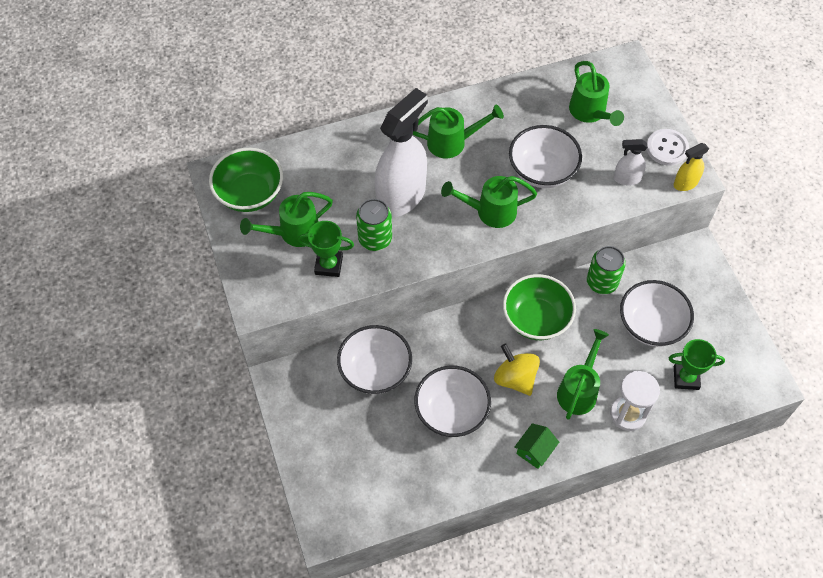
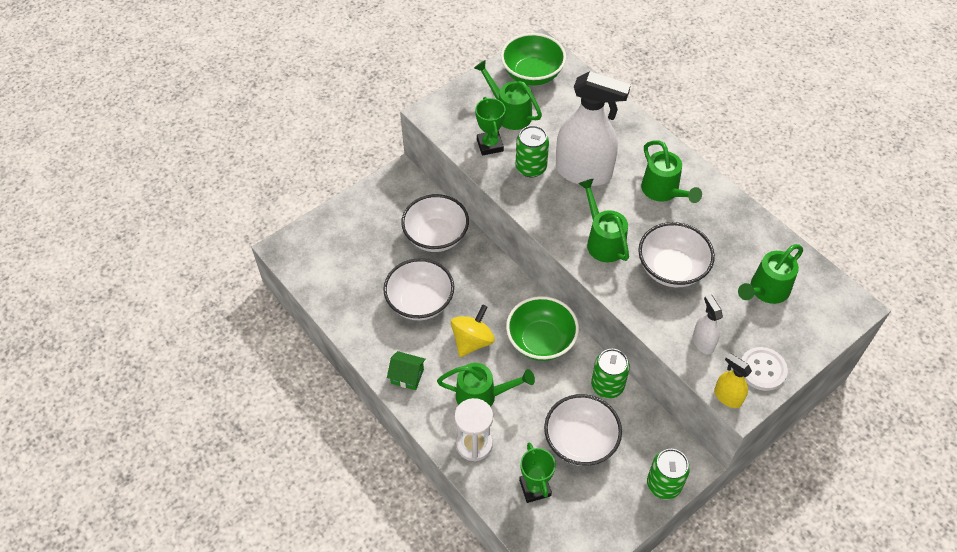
camera: 70 degrees right, 5 degrees down
(710, 277) = (664, 484): none -> green can

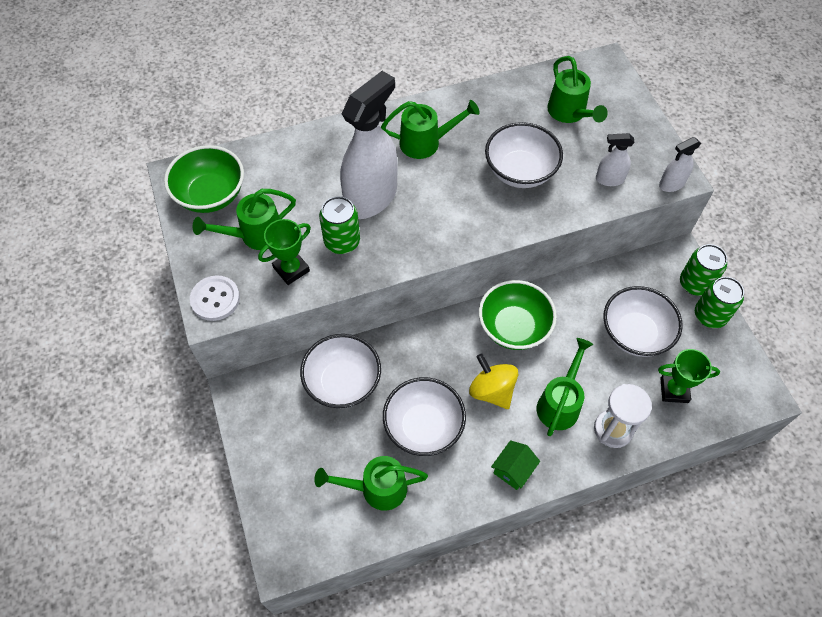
camera: 70 degrees left, 5 degrees up
(490, 145) = (291, 269): green trophy -> green trophy turned 45 degrees counterclockwise
(603, 241) = (465, 213): green watering can -> green watering can (376, 488)
(607, 385) = (582, 289): green can -> green can (710, 315)
(727, 397) = (671, 184): yellow spray bottle -> white spray bottle
(762, 369) = (650, 148): white button -> white button (215, 299)

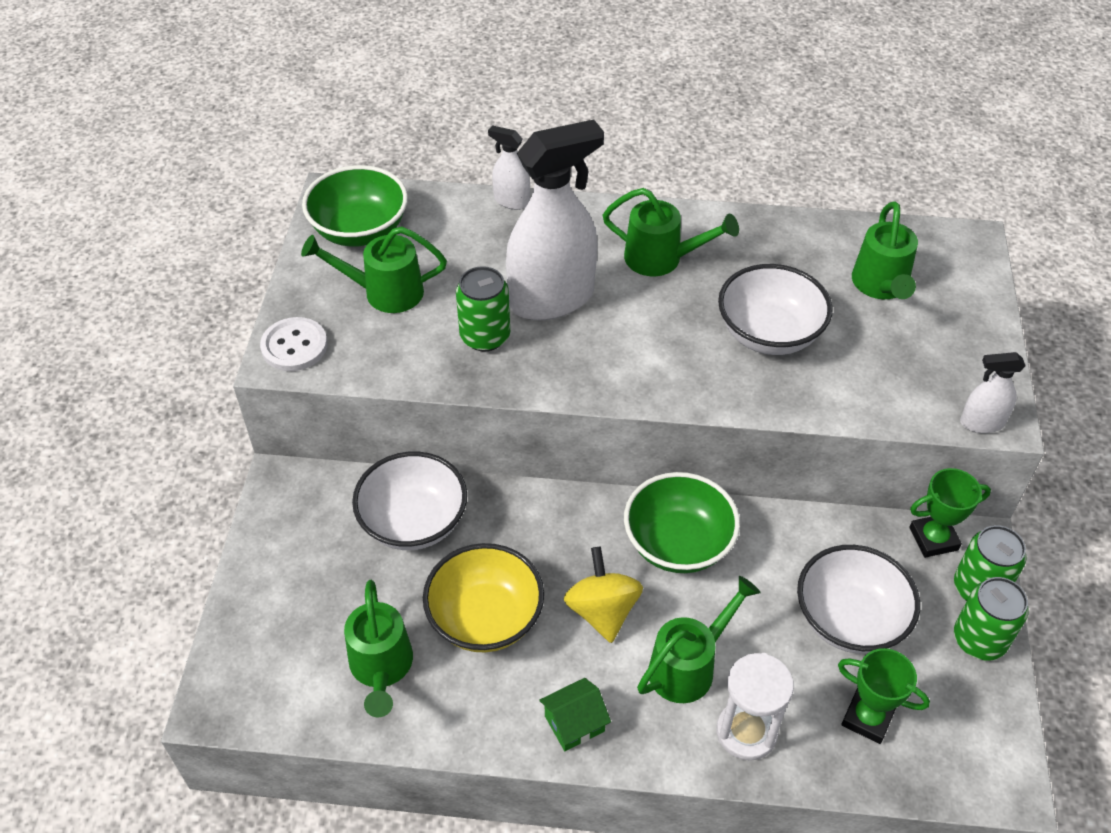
camera: 25 degrees right, 10 degrees down
(291, 269) = (404, 345): green trophy -> green trophy (933, 539)
(376, 488) = (381, 668): green watering can -> green watering can turned 120 degrees counterclockwise
(423, 426) = (485, 618): white bowl -> yellow bowl
(609, 179) = (891, 386): white spray bottle -> white spray bottle (511, 201)

